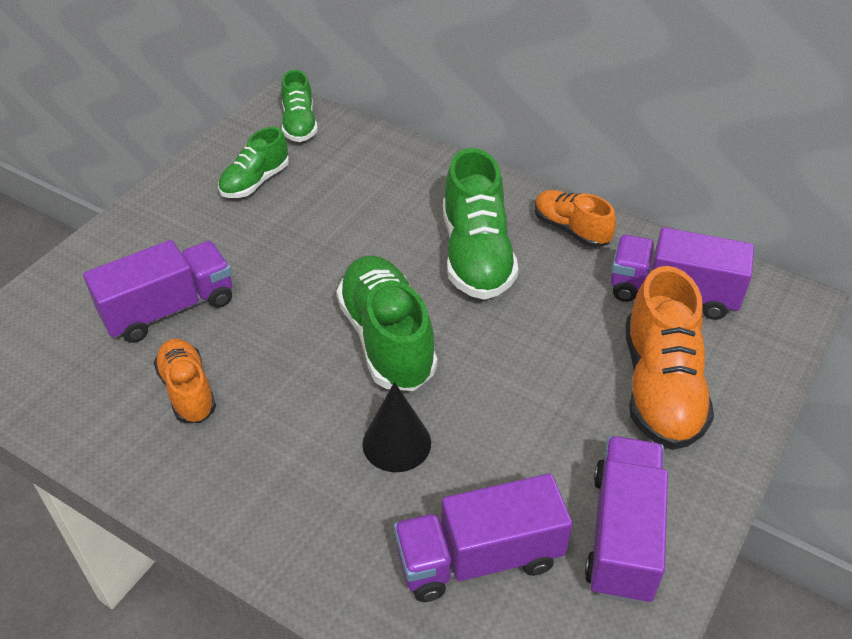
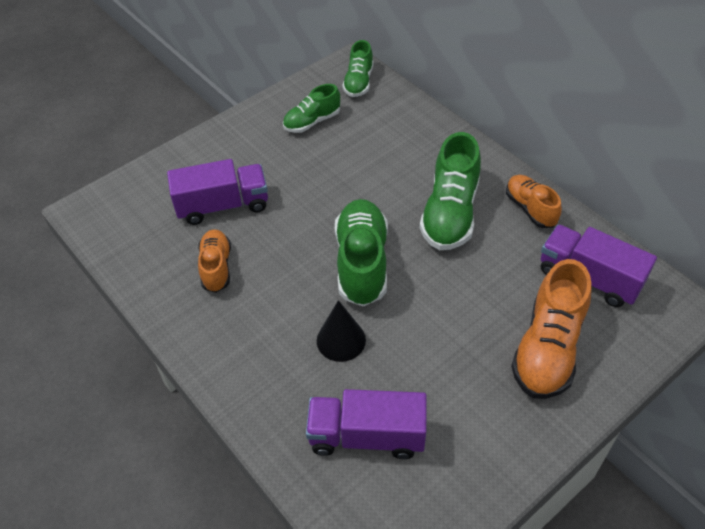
camera: 20 degrees right, 5 degrees up
(622, 535) = (473, 448): purple truck -> none

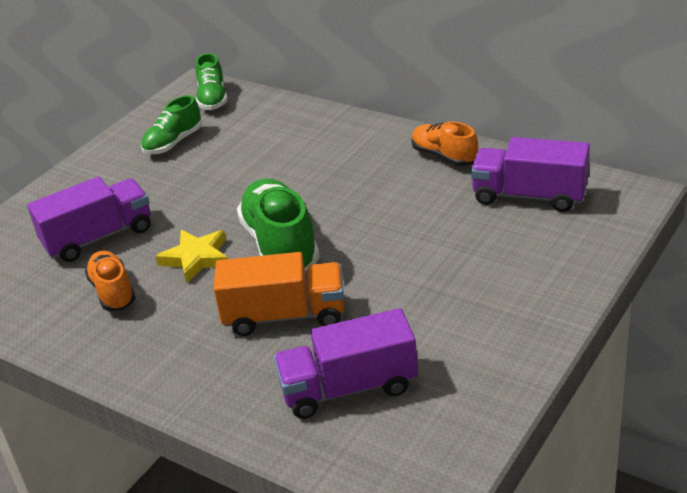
camera: 15 degrees left, 15 degrees down
(291, 254) = (196, 258): none -> yellow star
(341, 340) = (285, 316): black cone -> orange truck
(450, 213) = (360, 181): green shoe -> none
(548, 348) = (512, 263): orange shoe -> none

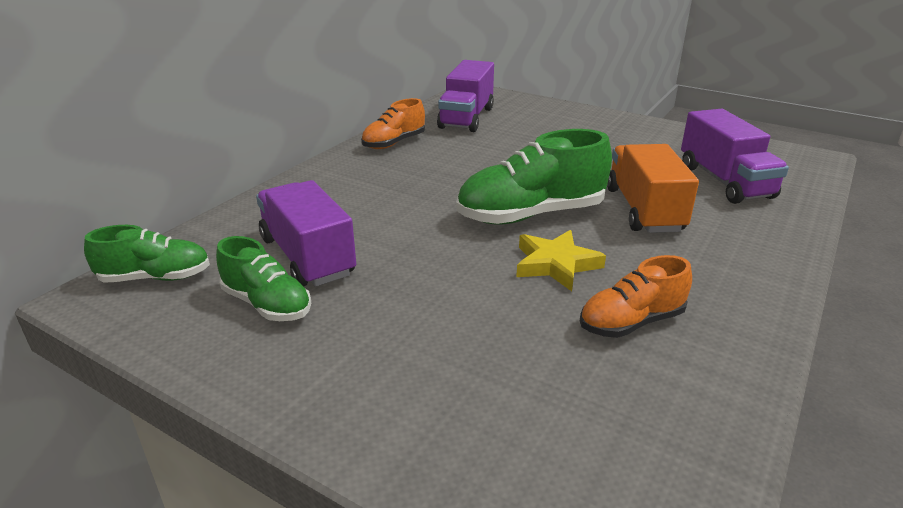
camera: 95 degrees left, 5 degrees down
(98, 237) = (508, 352): purple truck -> purple truck (307, 257)

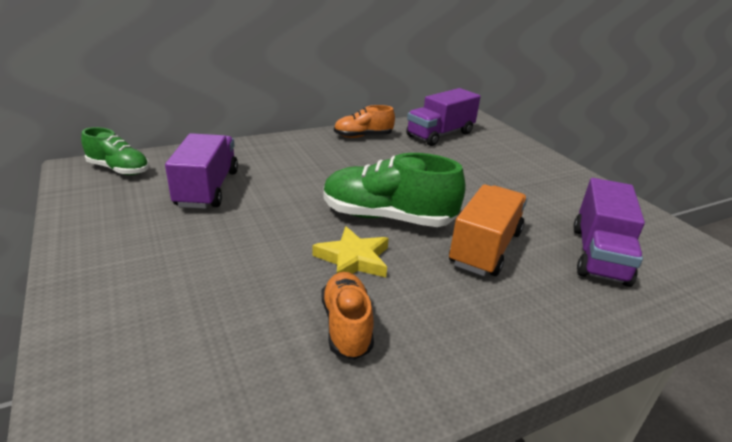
camera: 30 degrees right, 0 degrees up
(267, 304) = (147, 207): green shoe -> none
(631, 322) = (346, 326): orange shoe -> orange shoe turned 75 degrees clockwise

